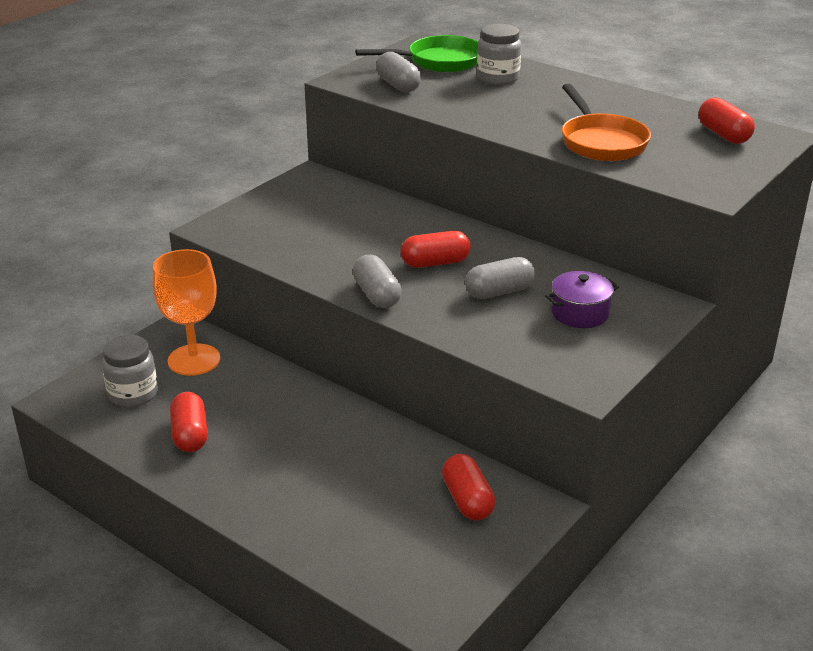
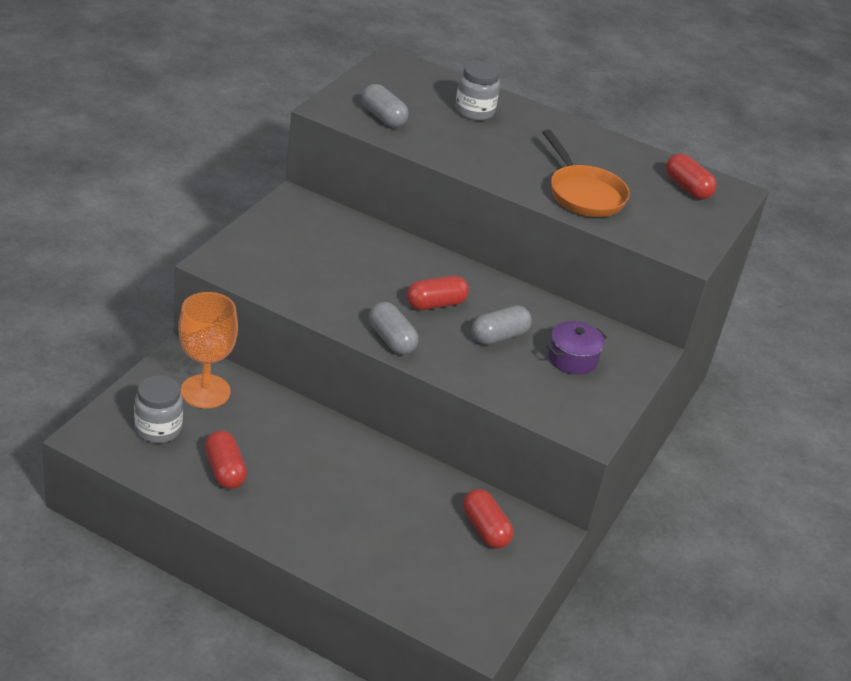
camera: 15 degrees left, 5 degrees up
(439, 61) = (414, 87): green pan -> none

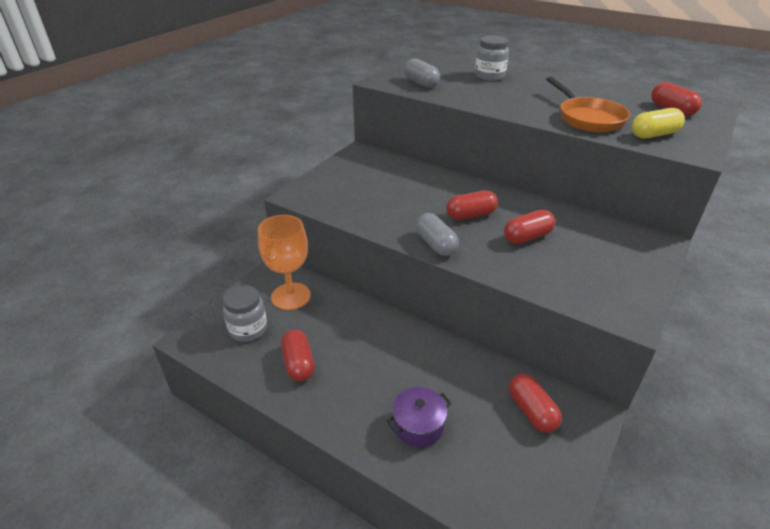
camera: 10 degrees right, 0 degrees up
(499, 336) = (527, 237): grey capsule -> red capsule
(572, 359) = (595, 252): purple pot -> purple pot (418, 425)
(652, 225) = (654, 135): none -> yellow capsule

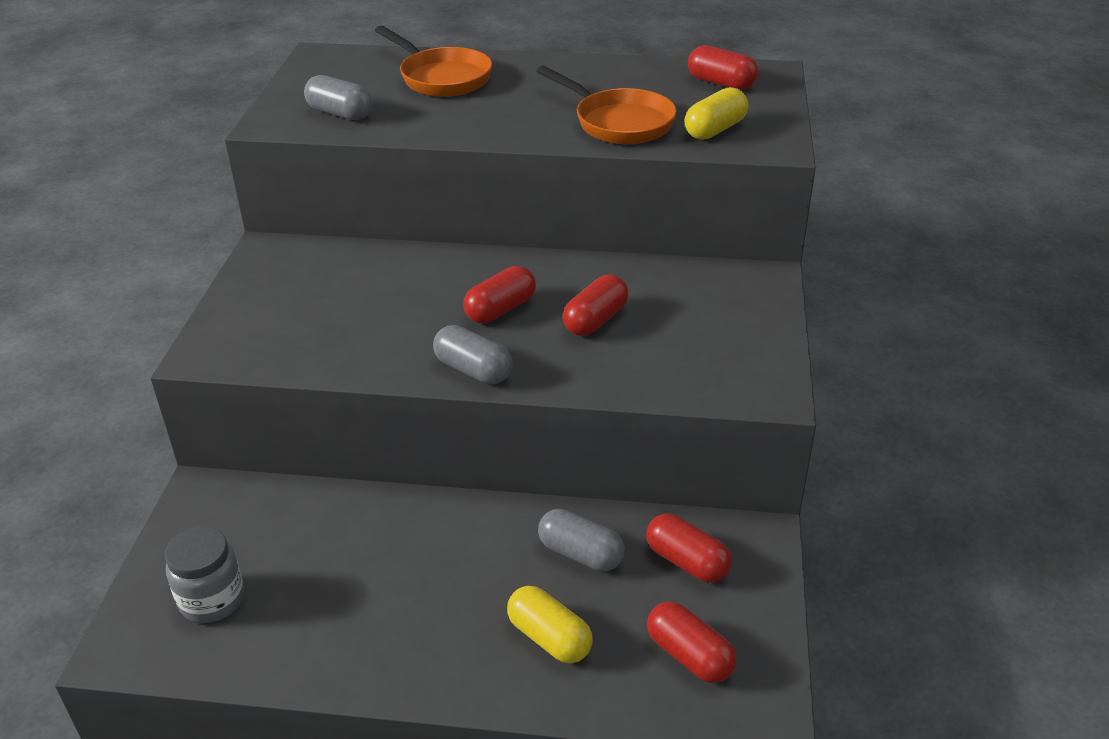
camera: 25 degrees left, 0 degrees up
(291, 296) = (252, 524): orange goblet -> none
(298, 363) = (327, 620): red capsule -> red capsule (689, 655)
(418, 425) = (549, 638): purple pot -> yellow capsule
(464, 380) = (580, 554): none -> grey capsule
(489, 76) = (441, 78): grey jar -> orange pan

